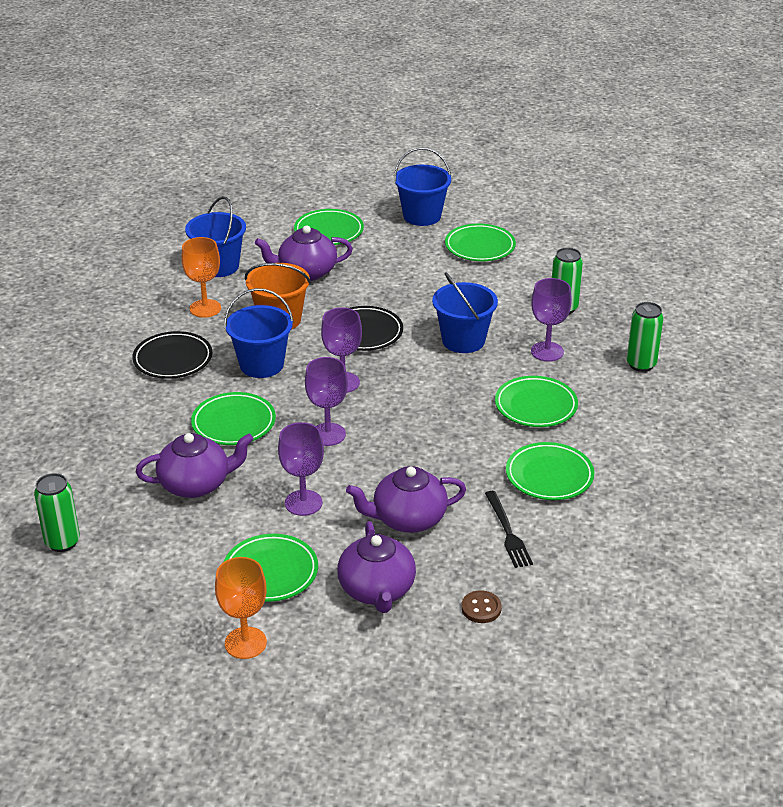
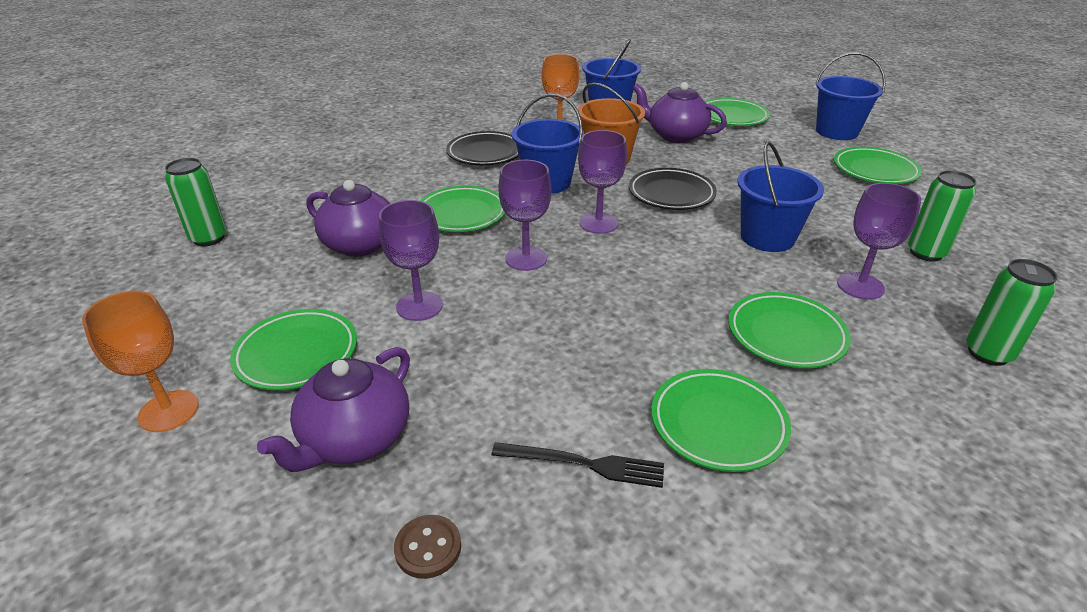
camera: 40 degrees right, 0 degrees up
(408, 519) = (492, 379): purple teapot -> none
(508, 532) = (584, 464): black fork -> black fork turned 105 degrees counterclockwise

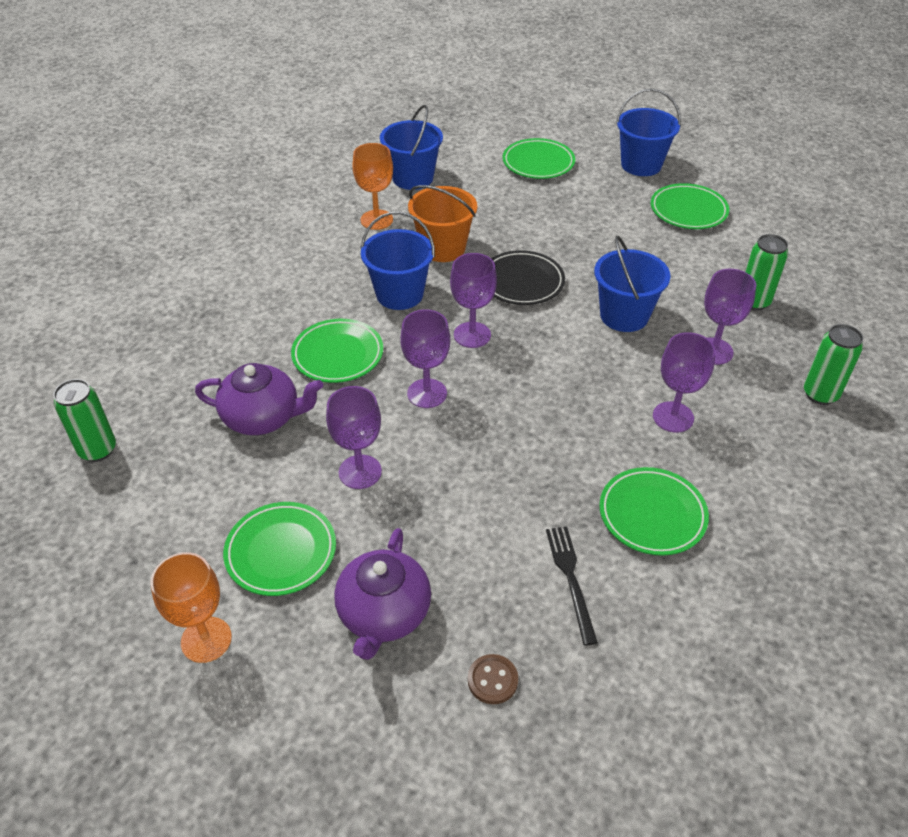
camera: 20 degrees left, 10 degrees up
(485, 153) = (317, 268): black plate -> none
(584, 464) = (570, 579): black fork -> black fork turned 90 degrees counterclockwise
(676, 135) = (495, 202): purple teapot -> none
(786, 335) = (673, 417): green plate -> purple goblet

